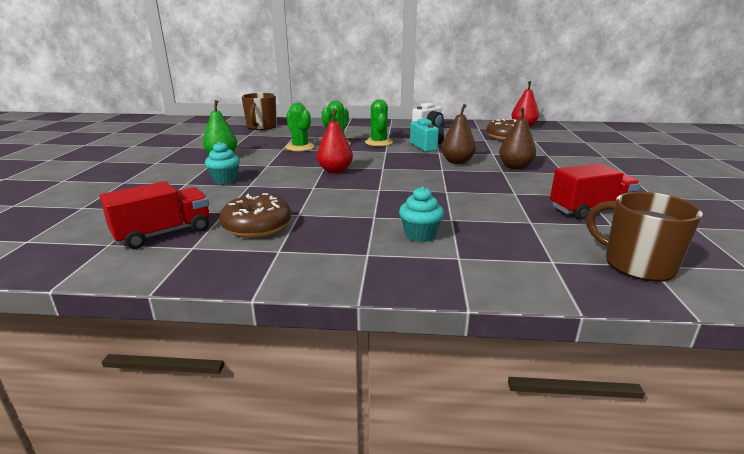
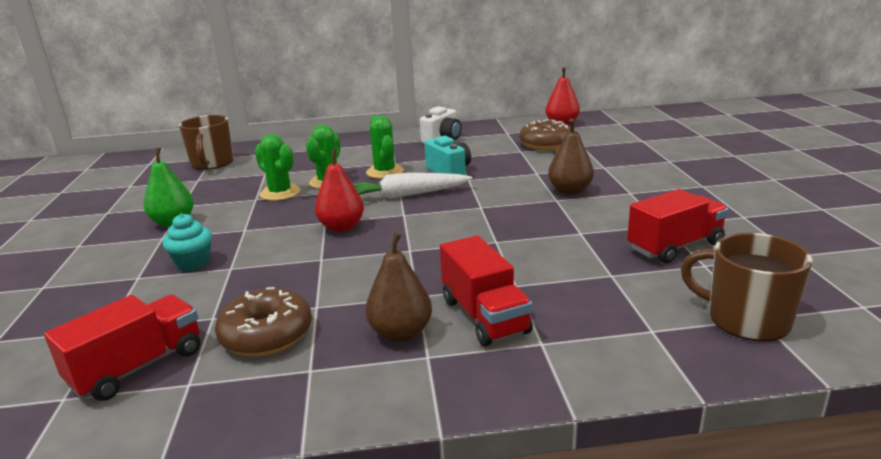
camera: 10 degrees left, 0 degrees up
(388, 157) = (406, 195): none -> white carrot
(420, 235) = (484, 316): turquoise cupcake -> red truck
(457, 162) = (496, 192): brown pear -> brown pear (401, 333)

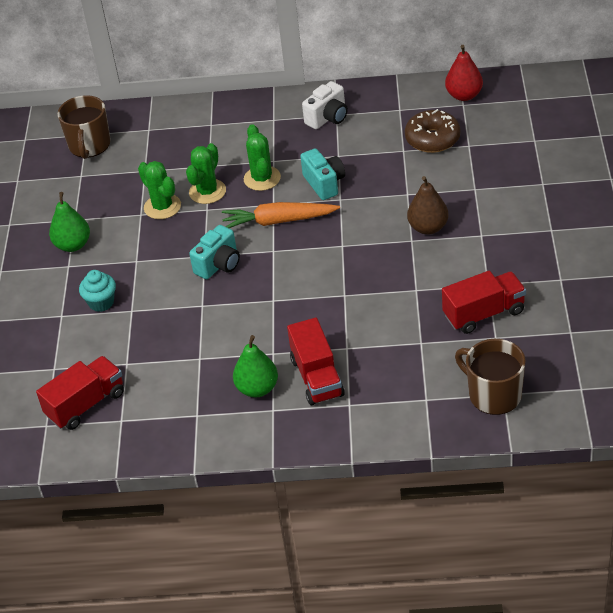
camera: 10 degrees right, 20 degrees up
(266, 335) = (166, 383): brown donut -> none
(342, 227) = (219, 265): red pear -> turquoise camera
(401, 333) = (257, 388): brown pear -> green pear
(406, 195) = (278, 221): white carrot -> orange carrot

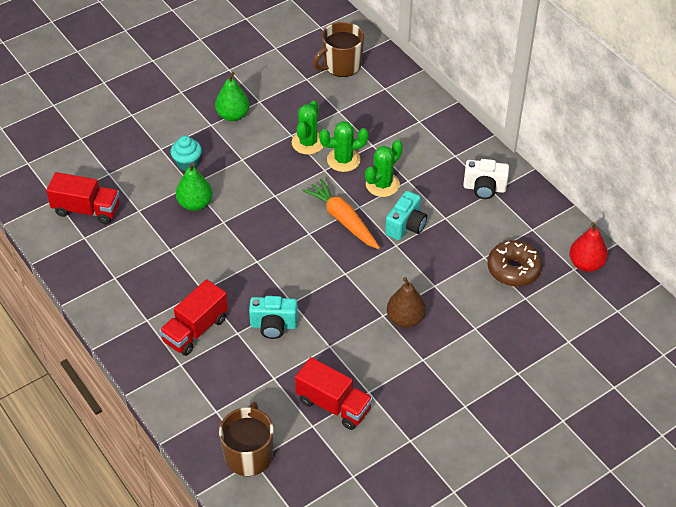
camera: 50 degrees right, 5 degrees up
(219, 265) = (271, 209): turquoise camera -> turquoise camera (273, 325)
(257, 388) = (161, 299): green pear -> green pear (195, 204)

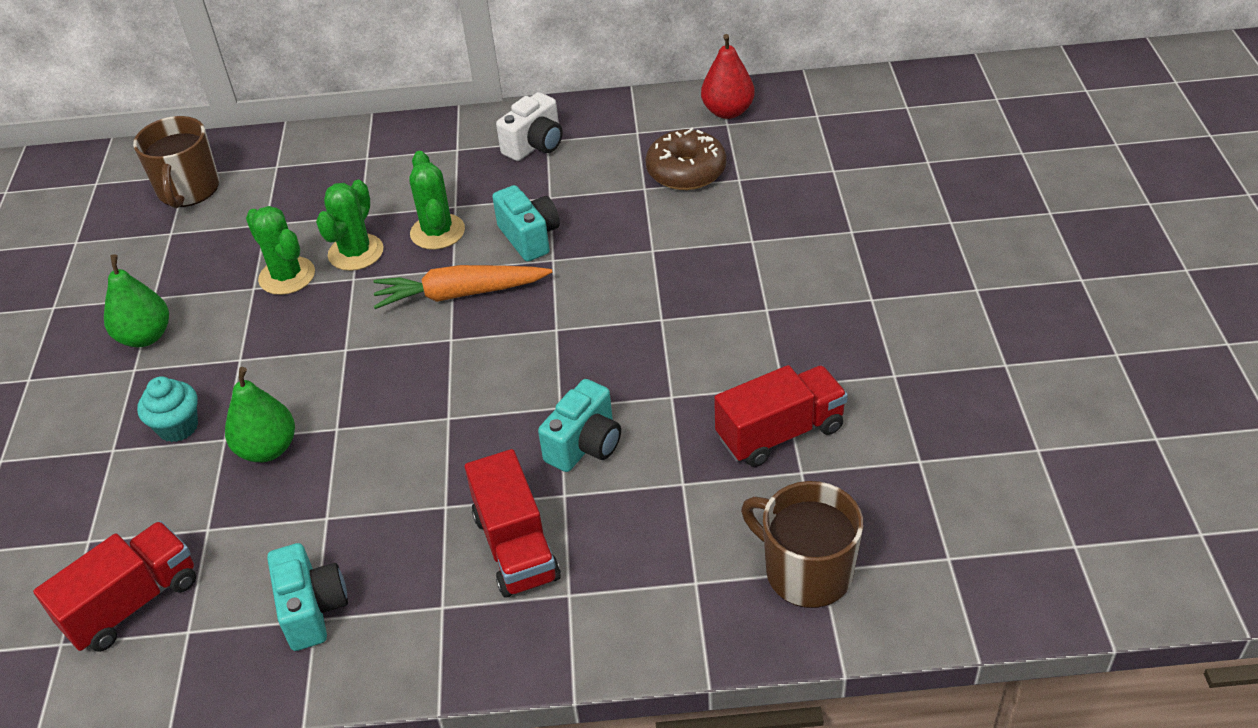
camera: 55 degrees left, 5 degrees down
(118, 274) = (312, 610): none -> turquoise camera
(405, 319) = (685, 299): brown pear -> none

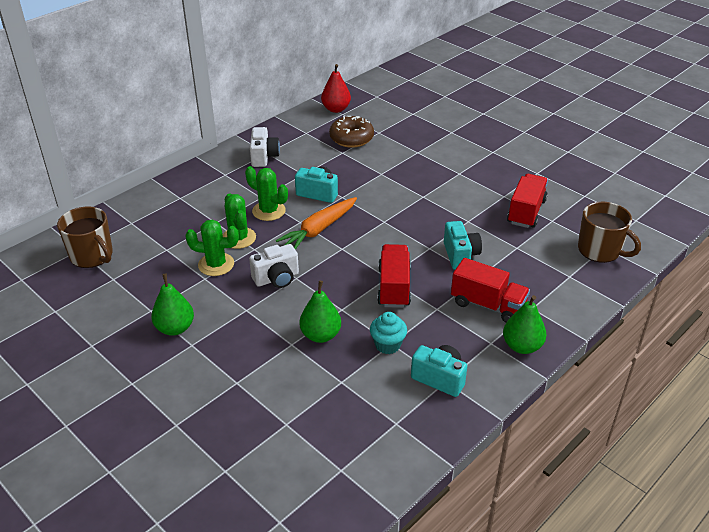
camera: 45 degrees left, 5 degrees down
(132, 603) = (351, 431): red truck -> red truck (394, 287)
(178, 427) = (258, 353): turquoise cupcake -> turquoise cupcake (387, 345)
(323, 337) = (277, 278): none -> white camera
(473, 642) = (522, 346): none -> green pear
(806, 571) = (600, 250): brown mug -> brown mug turned 135 degrees counterclockwise

